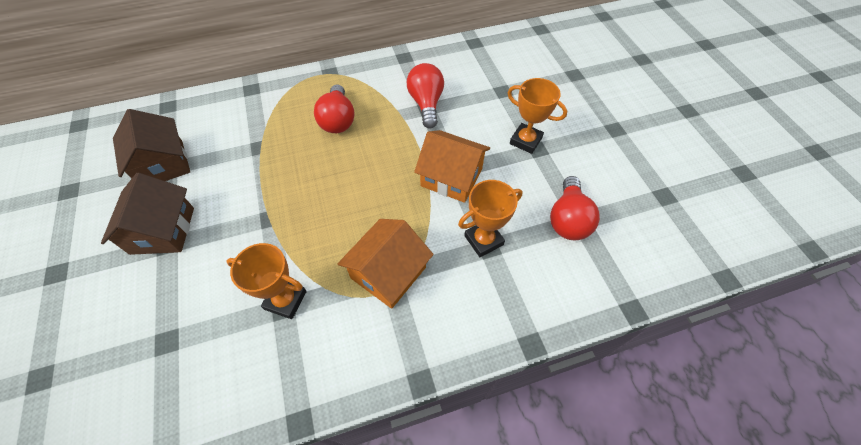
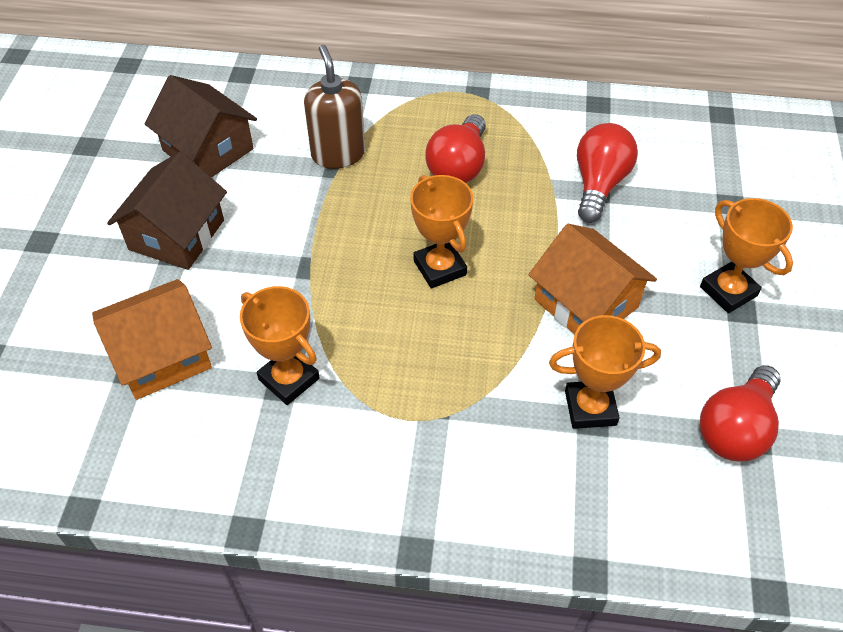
camera: 25 degrees right, 5 degrees down
(163, 164) = (208, 150): brown house -> brown house turned 45 degrees counterclockwise
(256, 137) = (338, 154): none -> brown soap dispenser
(354, 187) = (440, 268): none -> orange trophy
(388, 272) = (435, 398): orange house -> orange house (161, 355)

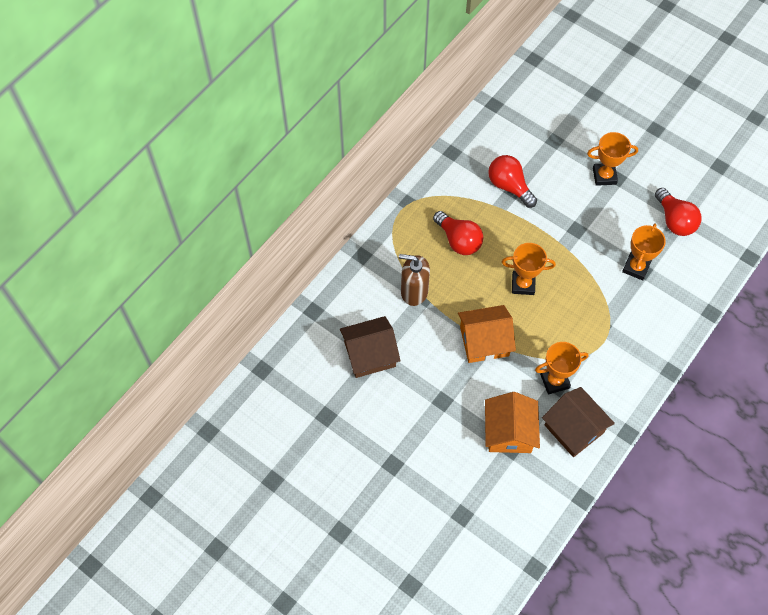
camera: 60 degrees left, 10 degrees up
(177, 235) = (428, 395): brown house -> brown house (574, 428)
(586, 303) = (579, 236): orange house -> orange house (484, 341)

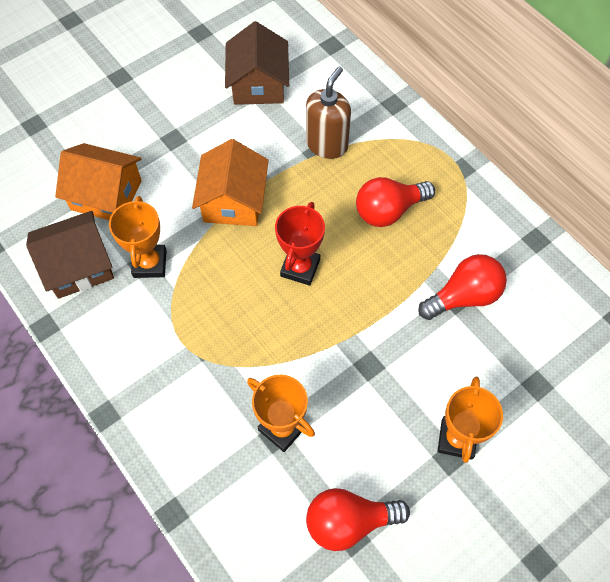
camera: 105 degrees right, 0 degrees up
(523, 284) = (300, 268): orange trophy -> red trophy

